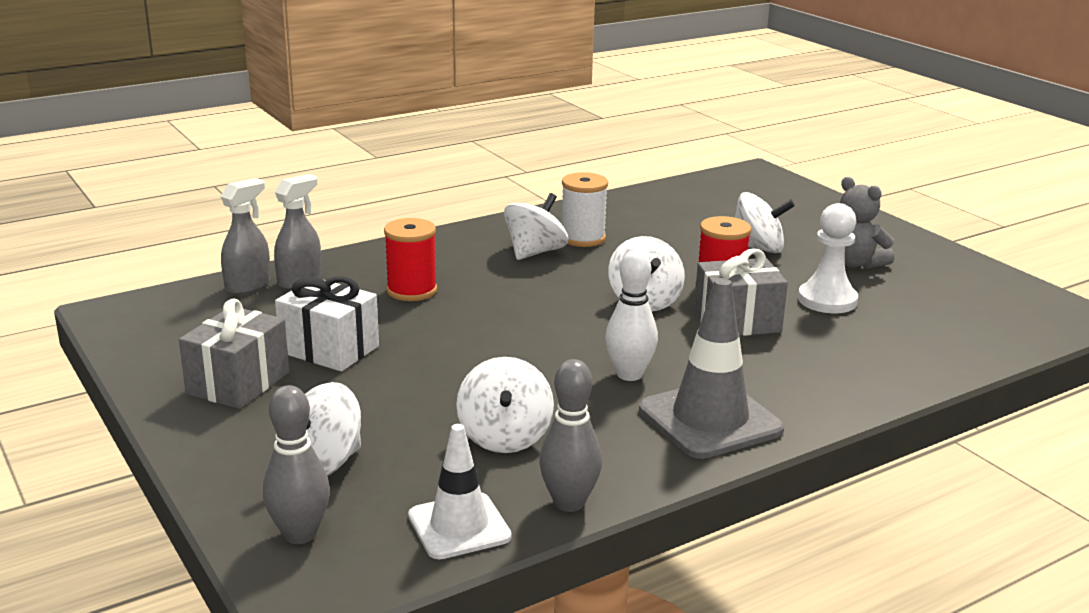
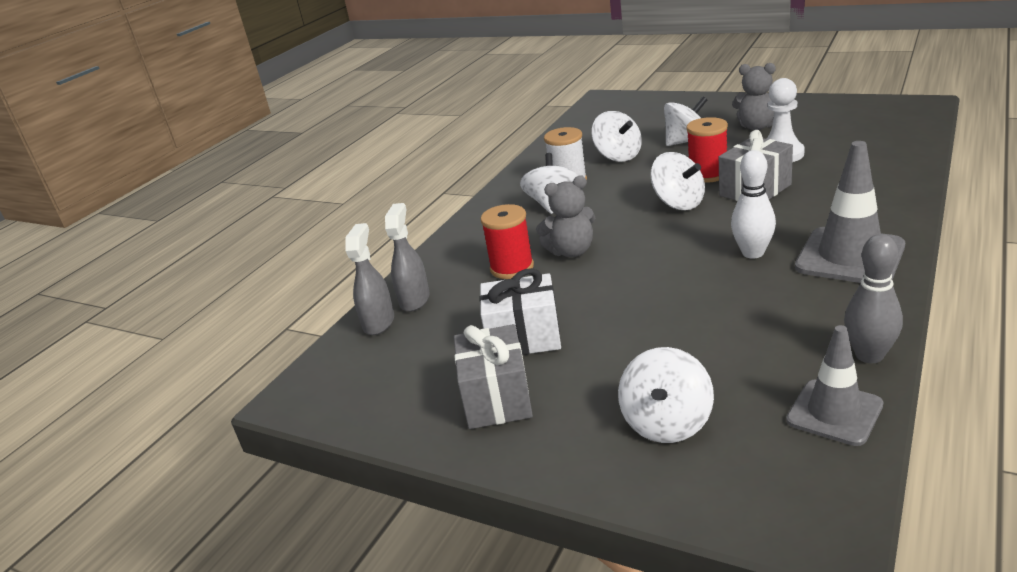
camera: 25 degrees left, 5 degrees up
(300, 534) = (742, 485): grey bowling pin -> none
(459, 526) = (834, 412): white traffic cone -> grey traffic cone
(480, 300) = (571, 251): none -> grey teddy bear
(505, 437) = (752, 334): white spinning top -> white spinning top (618, 156)

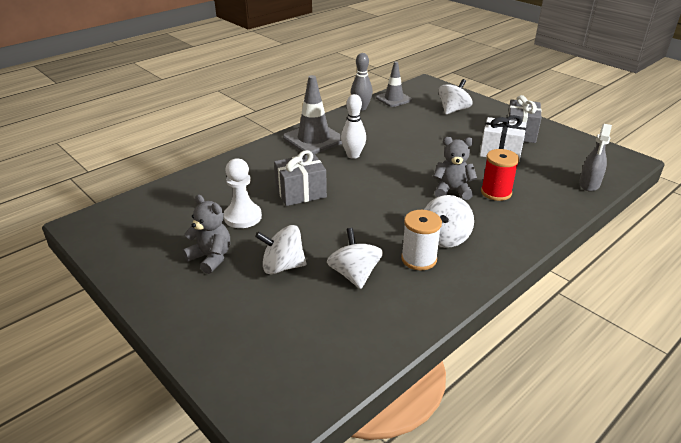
camera: 165 degrees left, 5 degrees up
(414, 299) = (566, 192): grey spray bottle -> none
(678, 203) = (356, 201): white spinning top -> none
(708, 174) = (311, 219): red spool -> none

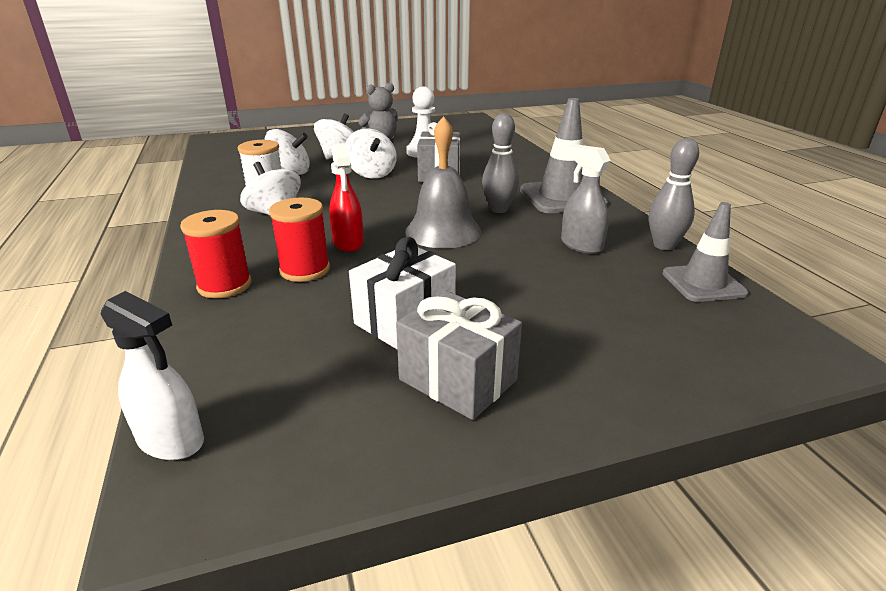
camera: 115 degrees right, 5 degrees down
(353, 155) = (499, 209): white bowling pin -> grey bowling pin
(403, 165) = (443, 231): none -> grey bell
(452, 191) = (348, 243): grey teddy bear -> red spray bottle
(453, 110) = (624, 334): white spinning top -> white spinning top (372, 174)
(540, 210) = (224, 285): none -> red spool
(589, 184) = (202, 367): grey spray bottle -> grey spray bottle (581, 245)
(619, 172) = (171, 441): none -> white spray bottle

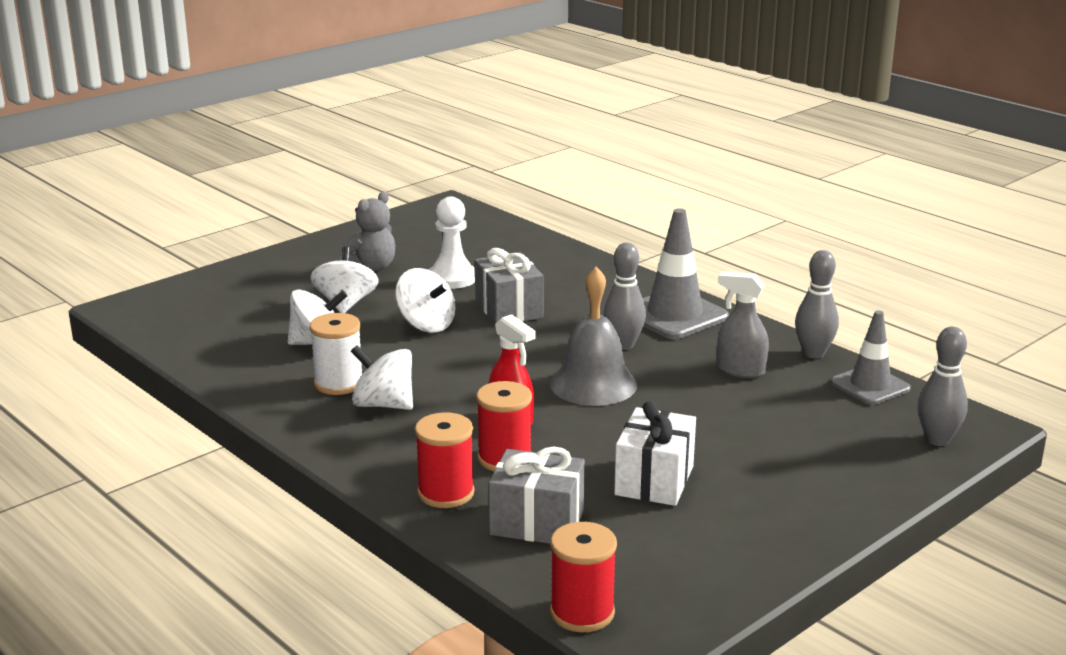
camera: 25 degrees left, 5 degrees down
(171, 441) = (582, 613): white spray bottle -> red spool
(457, 380) = (745, 515): grey gift -> grey gift (537, 523)
(749, 355) = (937, 440): none -> grey bowling pin

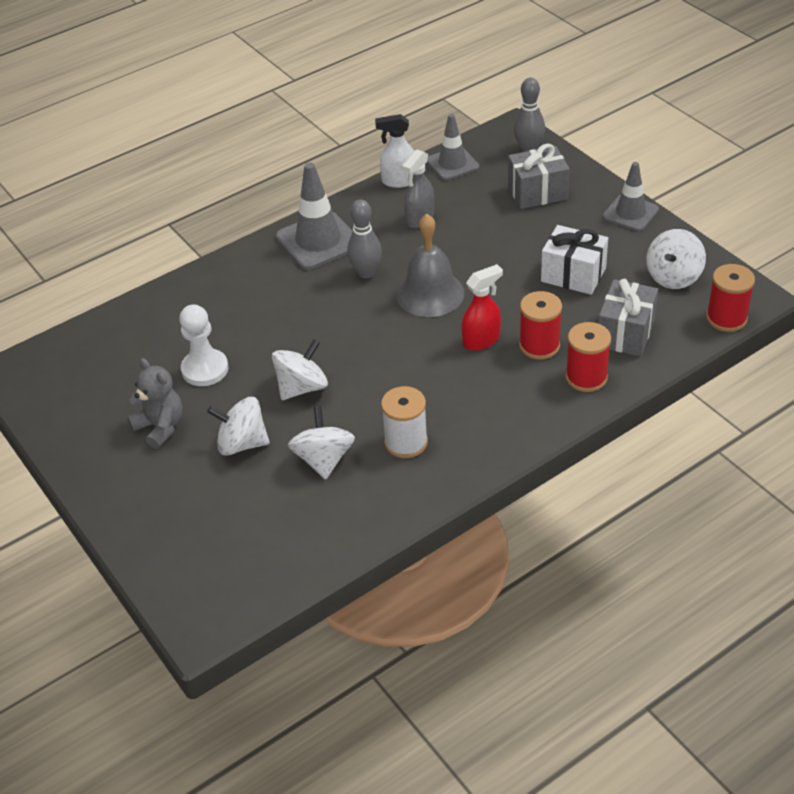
camera: 80 degrees left, 20 degrees up
(383, 405) = (448, 413): white spinning top -> white spinning top (673, 277)
(509, 309) = (283, 334): grey gift -> grey gift (537, 192)
(813, 353) = (399, 181): grey bowling pin -> white spray bottle
(816, 527) = (630, 213): none -> grey traffic cone

